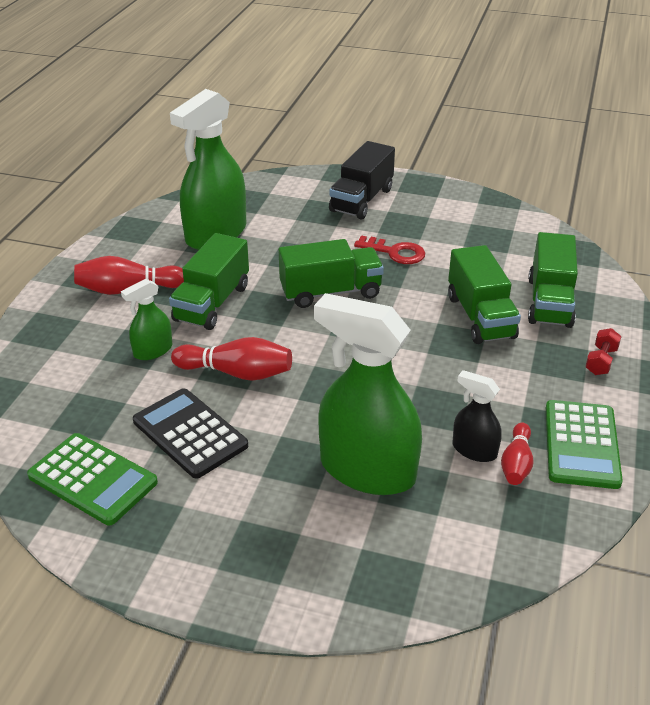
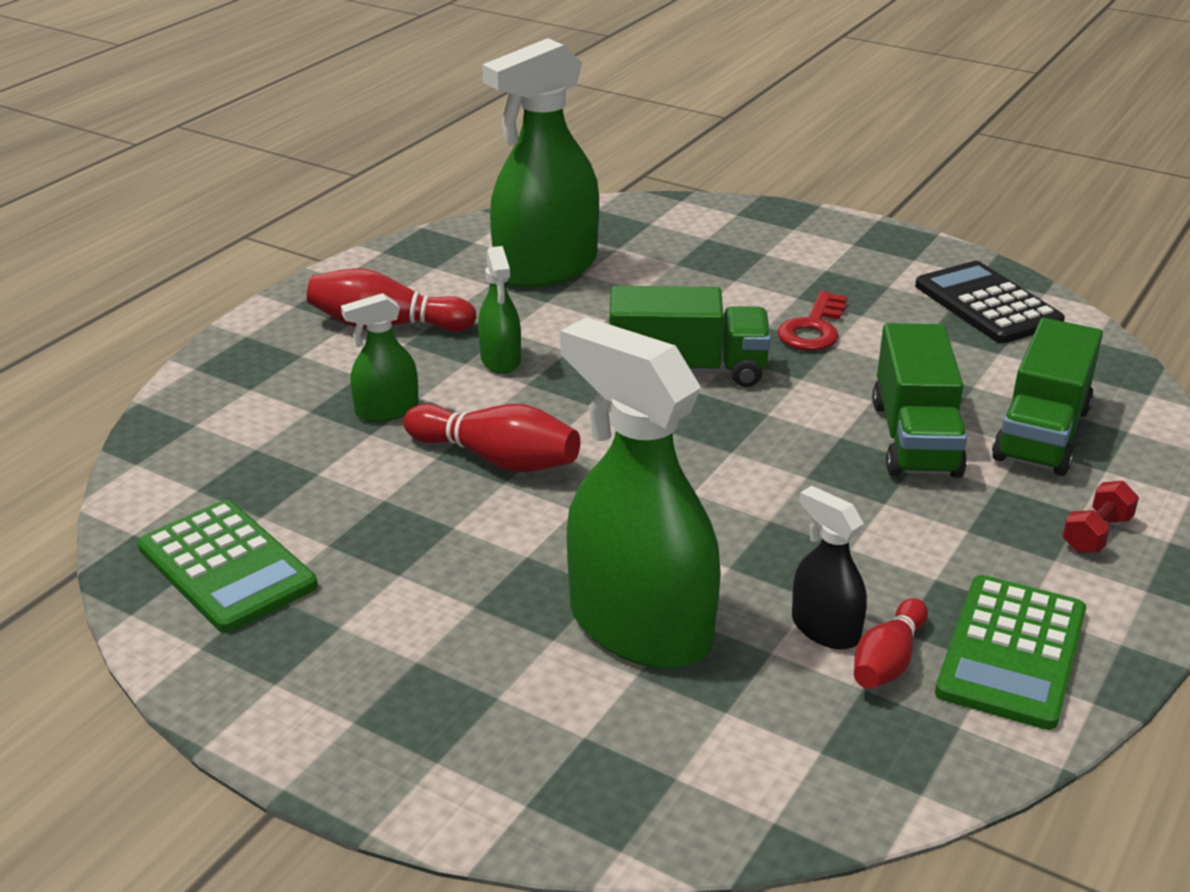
camera: 15 degrees right, 5 degrees down
(190, 433) = (392, 530): black calculator -> black calculator (987, 304)
(212, 303) = (500, 360): green truck -> green spray bottle
(361, 200) = (789, 250): black truck -> none
(395, 252) = (813, 329): red key -> red key turned 75 degrees clockwise

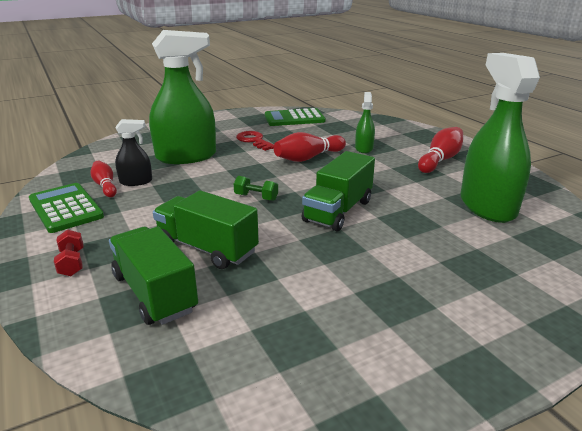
camera: 120 degrees right, 5 degrees down
(500, 360) = (387, 174): green spray bottle -> none
(725, 456) = (256, 197): none -> green dumbbell
(813, 329) = (350, 264): red key -> red key (254, 141)
(987, 304) = (322, 366): black calculator -> none

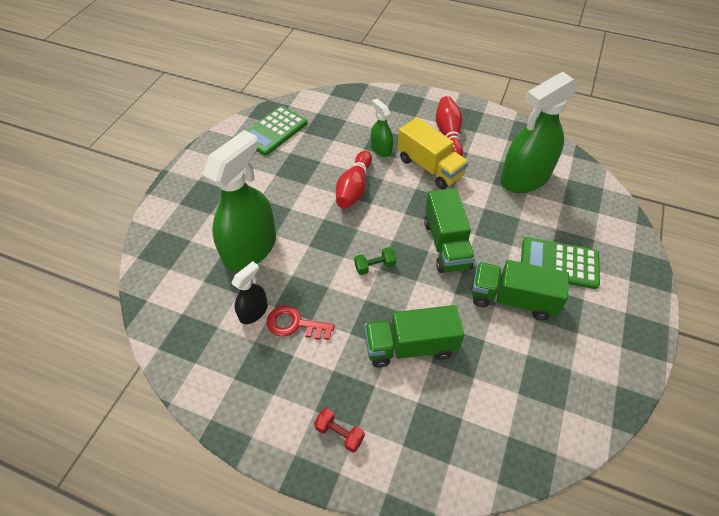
camera: 40 degrees left, 25 degrees up
(65, 208) = (242, 386): green calculator -> green calculator (559, 263)
(105, 186) = (234, 335): red bowling pin -> none
(155, 293) = (432, 412): green truck -> green truck (512, 299)
(254, 141) = (280, 188): red key -> red key (294, 324)
(393, 169) = (430, 167): none -> yellow truck
(487, 206) = (525, 178): green spray bottle -> green spray bottle turned 75 degrees counterclockwise

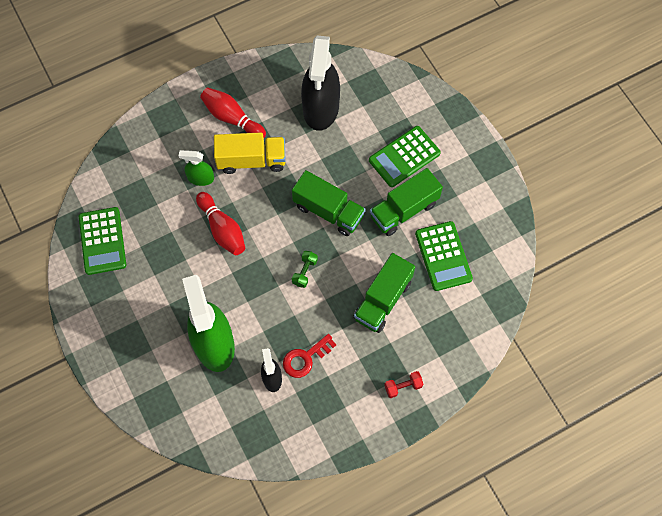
camera: 50 degrees left, 15 degrees up
(507, 367) = (443, 256): none -> green calculator
(525, 178) = (321, 107): green spray bottle -> black spray bottle

